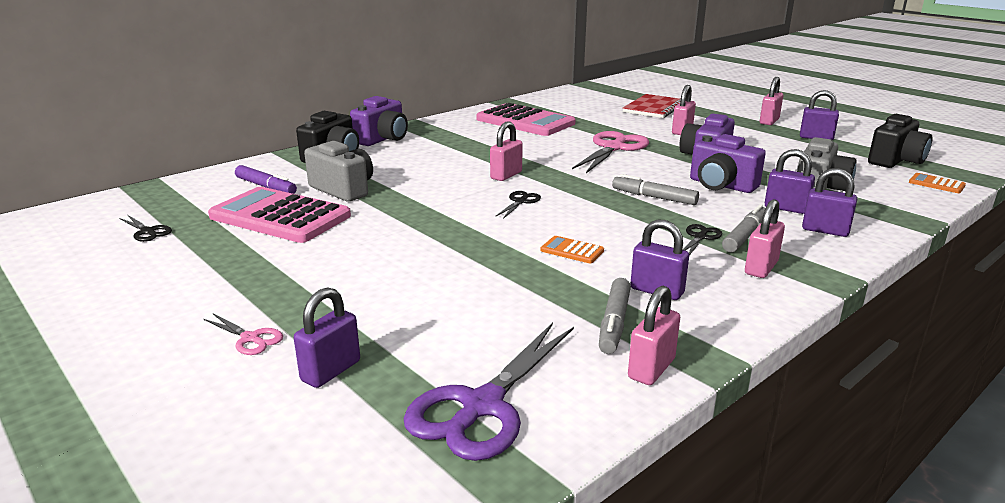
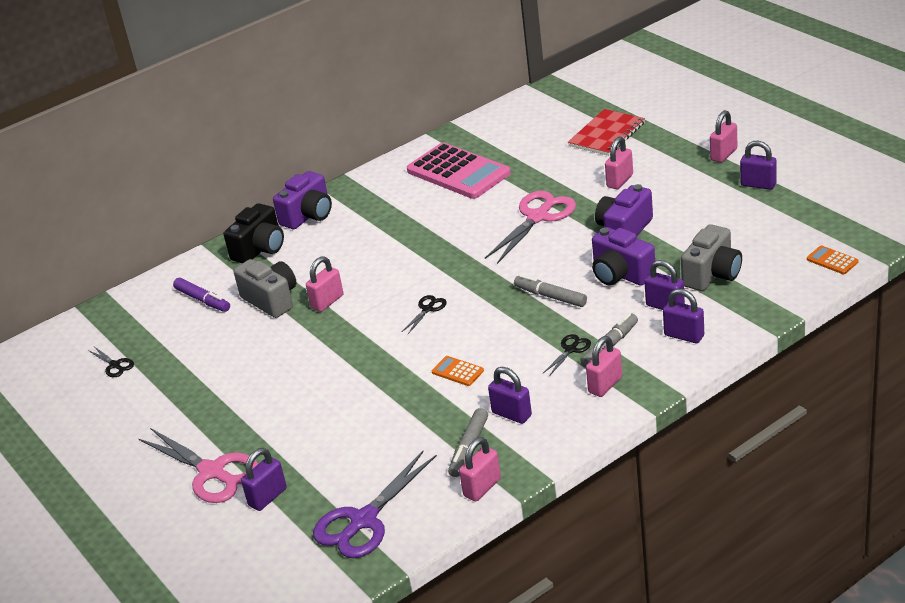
camera: 10 degrees right, 10 degrees up
(250, 338) = (211, 472): pink scissors -> pink scissors, size x2.14
(280, 216) = (219, 340): pink calculator -> none
(506, 175) = (421, 270): pink padlock -> pink padlock (327, 302)
(895, 161) = (817, 223): black camera -> none

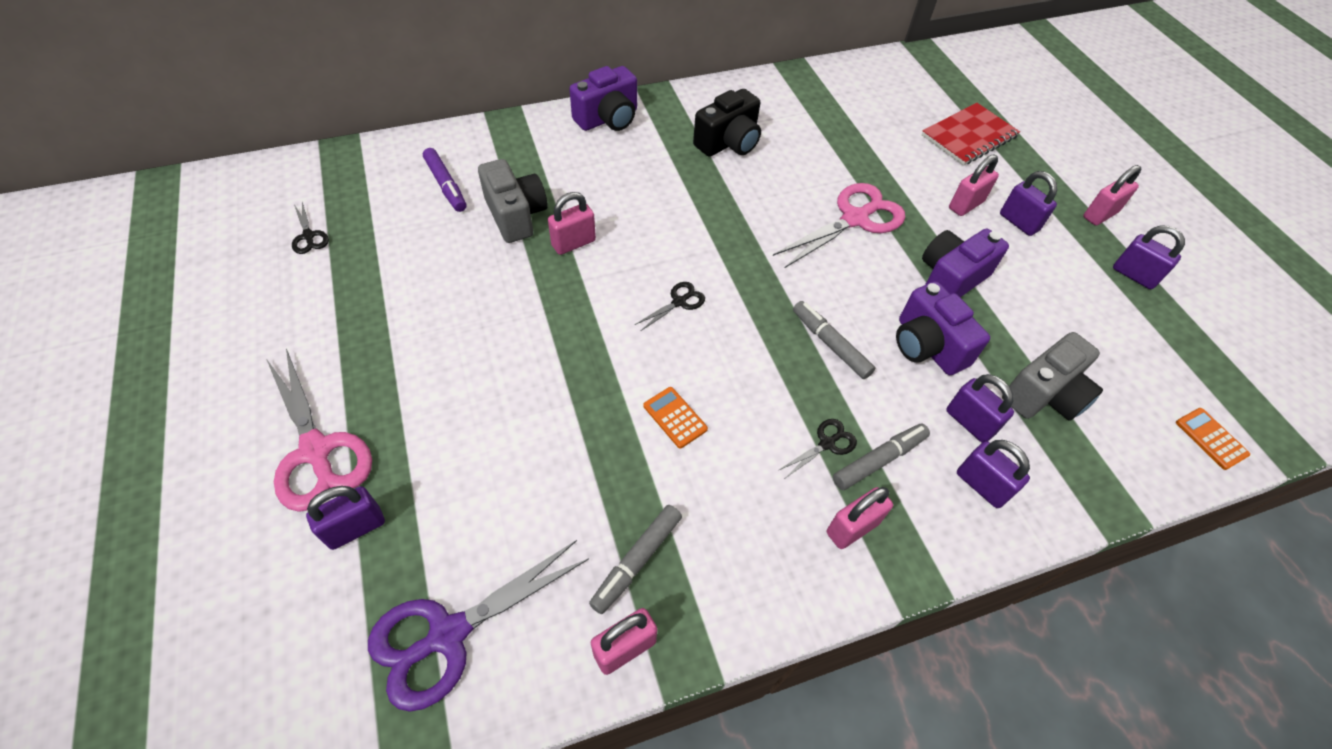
camera: 10 degrees right, 20 degrees up
(260, 249) = (538, 142): black camera -> black camera (728, 143)
(458, 172) = (788, 124): pink calculator -> none
(511, 414) = (714, 524): purple padlock -> purple padlock (1018, 222)

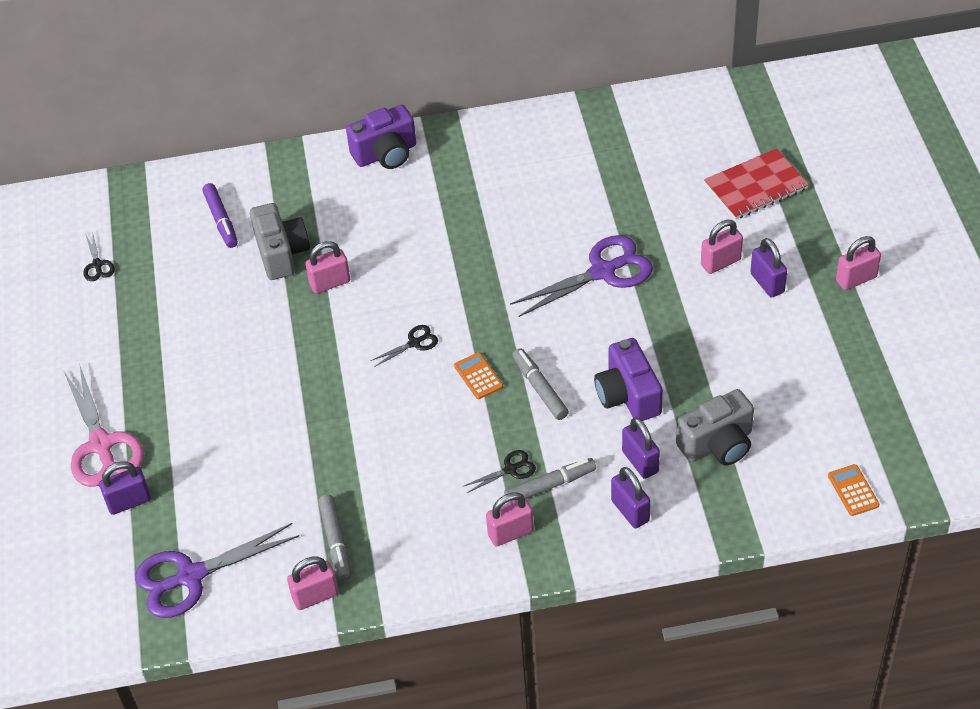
camera: 15 degrees right, 5 degrees down
(637, 561) = (336, 541): grey marker -> grey marker turned 60 degrees counterclockwise
(675, 417) = (388, 440): orange calculator -> orange calculator (478, 376)
(728, 143) = (501, 185): black camera -> none
(854, 219) = (602, 272): pink scissors -> purple scissors
(950, 278) = (674, 335): purple camera -> none
(1134, 275) = (859, 342): purple padlock -> none

